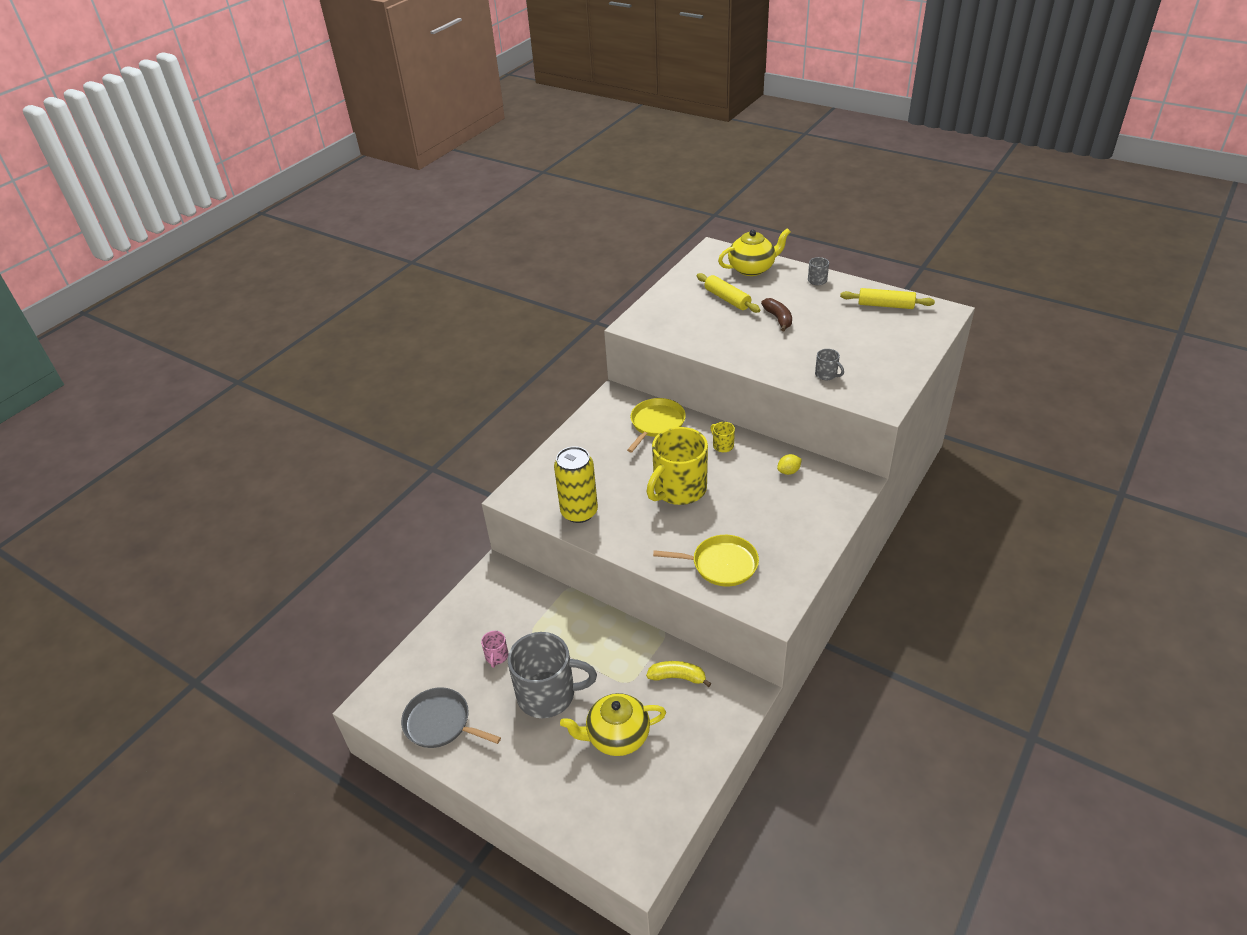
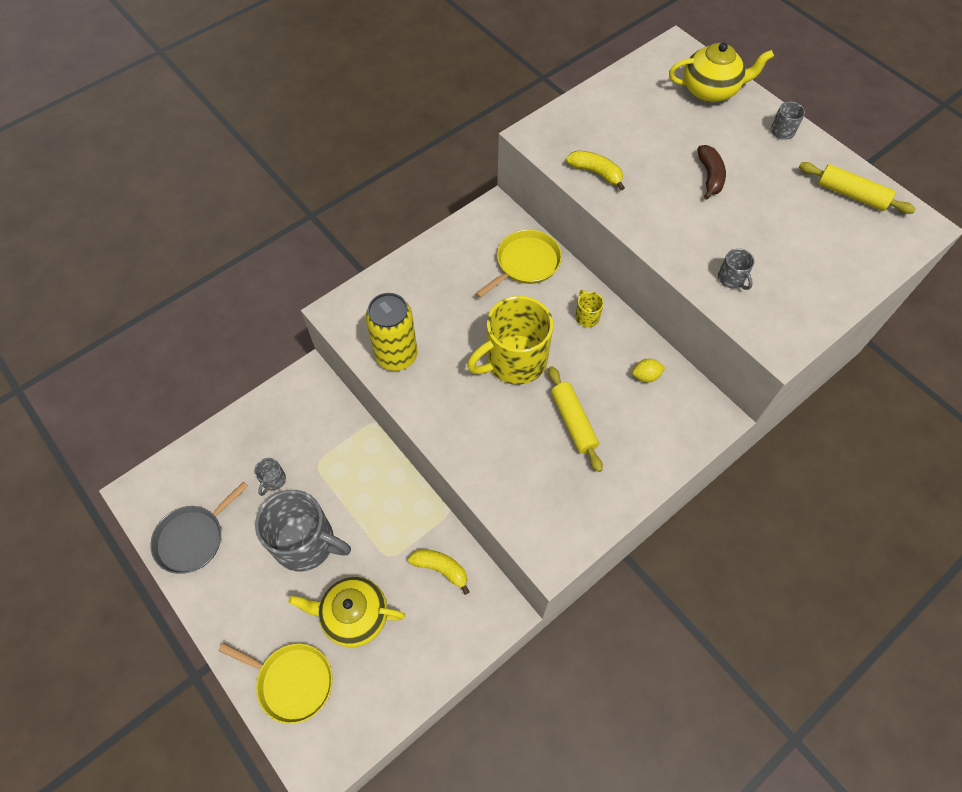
camera: 15 degrees right, 20 degrees up
(440, 723) = (193, 538): grey pan -> grey pan turned 90 degrees counterclockwise
(496, 656) = (273, 480): pink mug -> grey mug
(692, 336) = (596, 173): none -> yellow banana
(721, 564) = (519, 475): yellow pan -> yellow pan (292, 681)
(727, 299) = (660, 128): yellow rolling pin -> yellow rolling pin (573, 422)

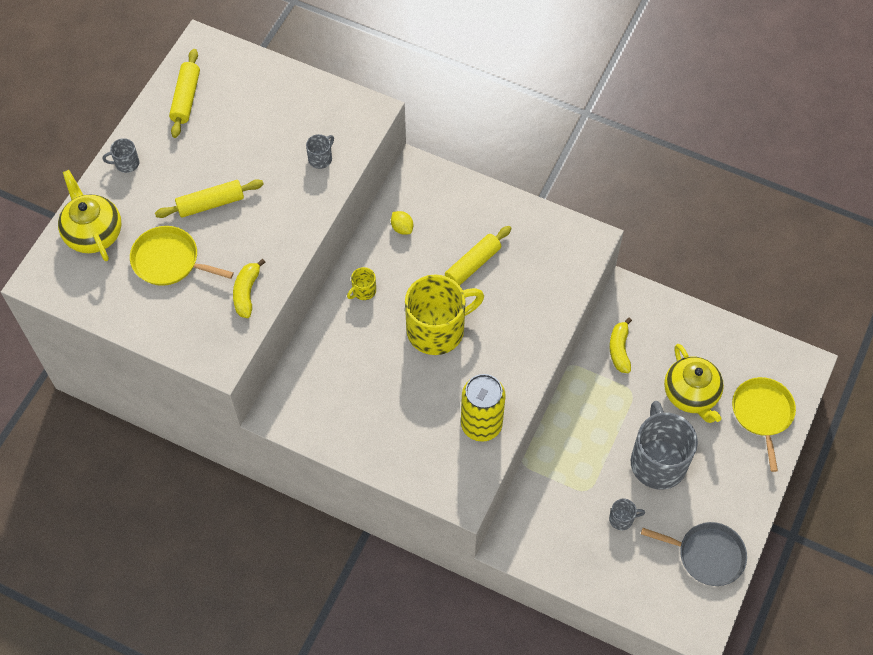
camera: 115 degrees left, 0 degrees up
(514, 360) = (437, 329): yellow mug -> yellow mug turned 60 degrees counterclockwise
(525, 263) = (328, 361): yellow pan -> yellow pan (169, 261)
(709, 176) = (210, 203): brown banana -> yellow rolling pin

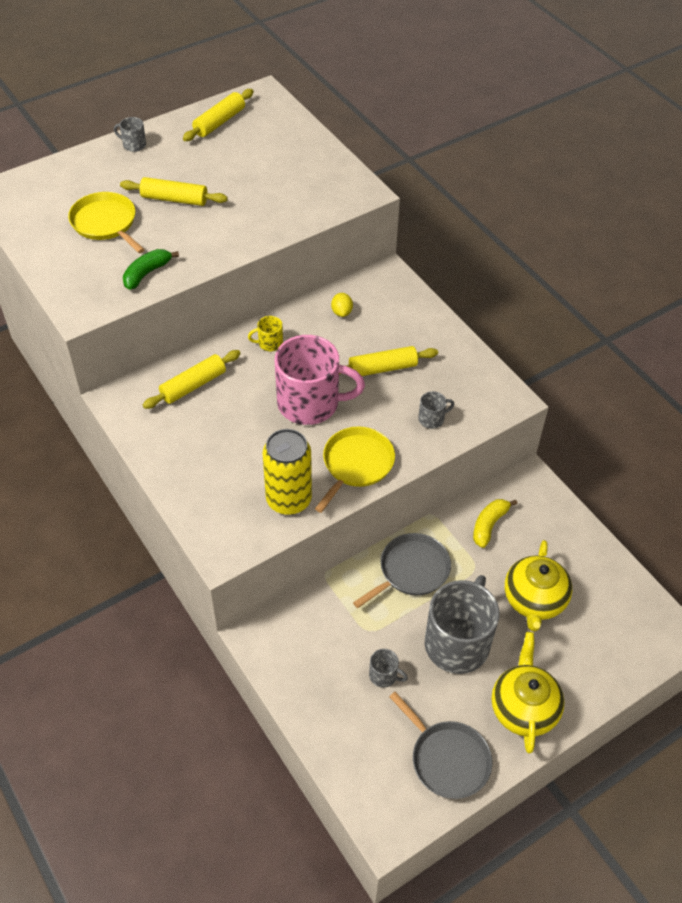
camera: 30 degrees right, 10 degrees down
(93, 233) = (65, 179): yellow teapot -> yellow teapot (523, 708)
(247, 292) = (147, 273): yellow banana -> green banana
(321, 158) = (293, 207): grey mug -> grey mug (432, 419)
(329, 365) = (193, 385): none -> yellow rolling pin
(437, 329) = (310, 403): yellow mug -> pink mug
(586, 422) = (411, 571): none -> grey pan
(762, 413) = (598, 656): yellow pan -> yellow pan (356, 464)

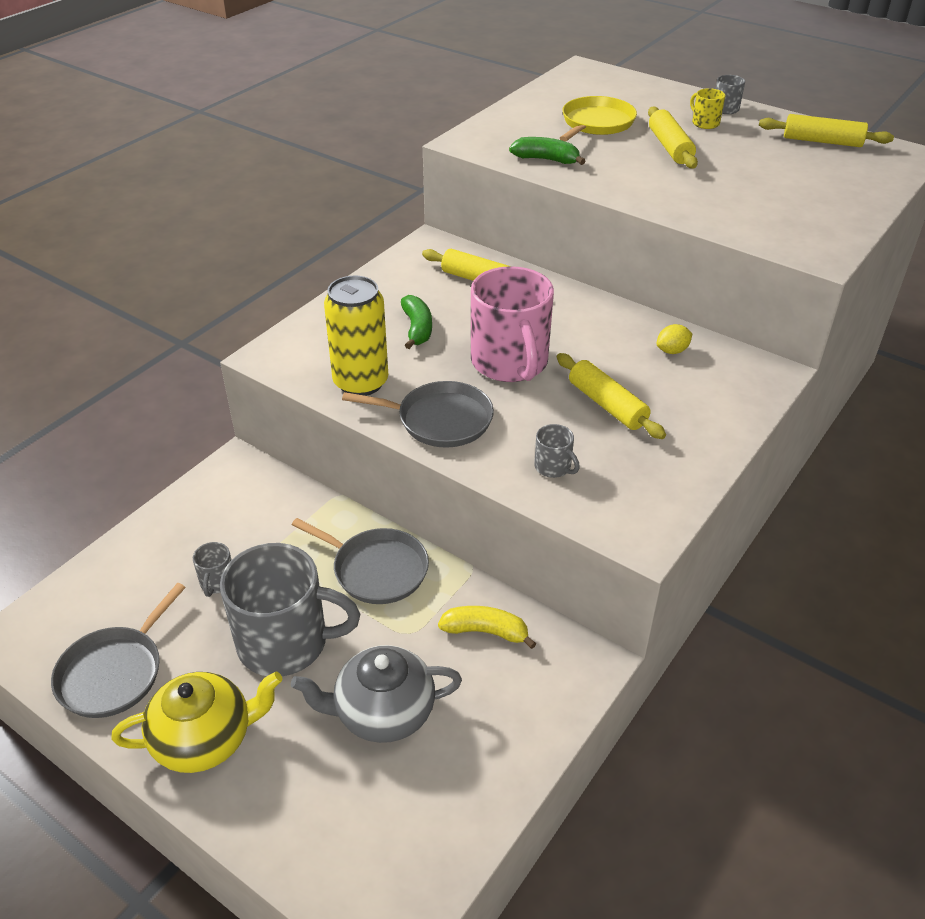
camera: 70 degrees right, 10 degrees down
(237, 445) = (417, 329): none -> green banana
(269, 343) = (578, 312): yellow mug -> yellow mug (704, 123)
(356, 464) = (440, 420): yellow pan -> grey pan
(534, 600) = (383, 713): yellow teapot -> grey teapot

